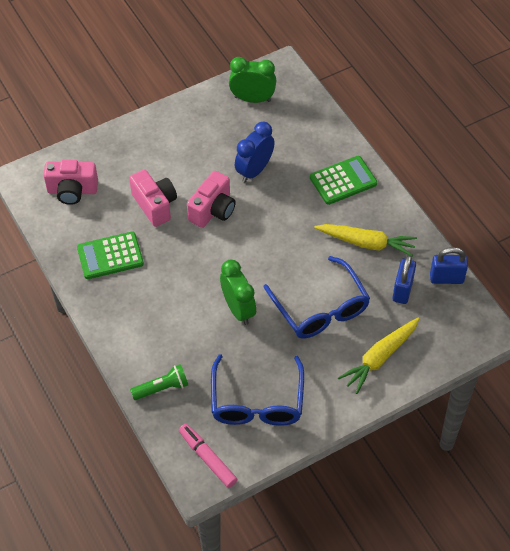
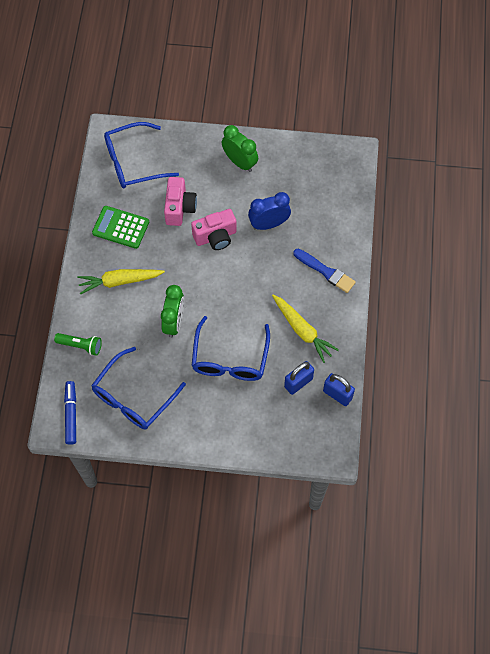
camera: 35 degrees right, 10 degrees up
(72, 191) = (133, 162): pink camera -> blue glasses
(207, 458) = (71, 414): pink marker -> blue marker
(252, 99) = (313, 166): green clock -> green clock (240, 162)
(343, 181) = (326, 272): green calculator -> blue brush
(380, 358) = (240, 422): yellow carrot -> yellow carrot (119, 281)

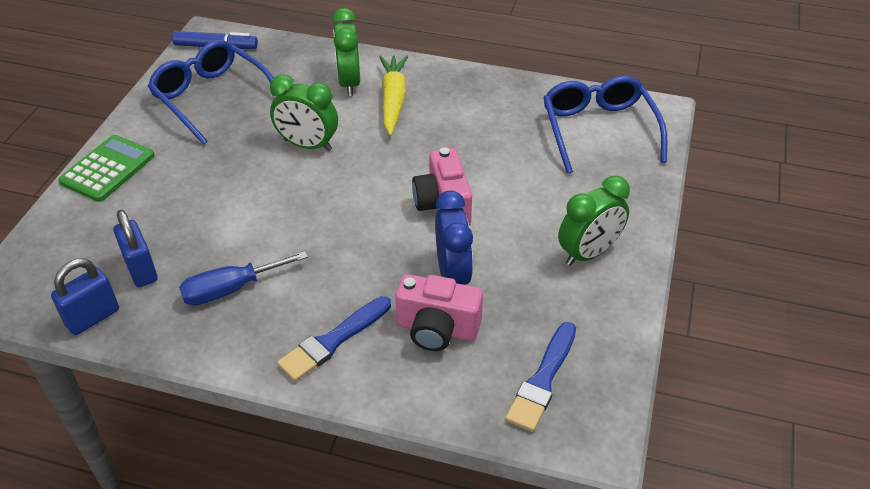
camera: 100 degrees right, 20 degrees down
(81, 346) = (308, 60): green flashlight -> none
(104, 313) = (349, 83): none -> green clock
(120, 227) = (483, 108): green calculator -> green calculator (107, 169)
(179, 208) = (506, 170): pink camera -> pink camera (437, 329)
(230, 359) = (222, 196): blue glasses -> none
(302, 330) = (231, 289): yellow carrot -> blue screwdriver
(328, 177) = (542, 380): none -> blue brush

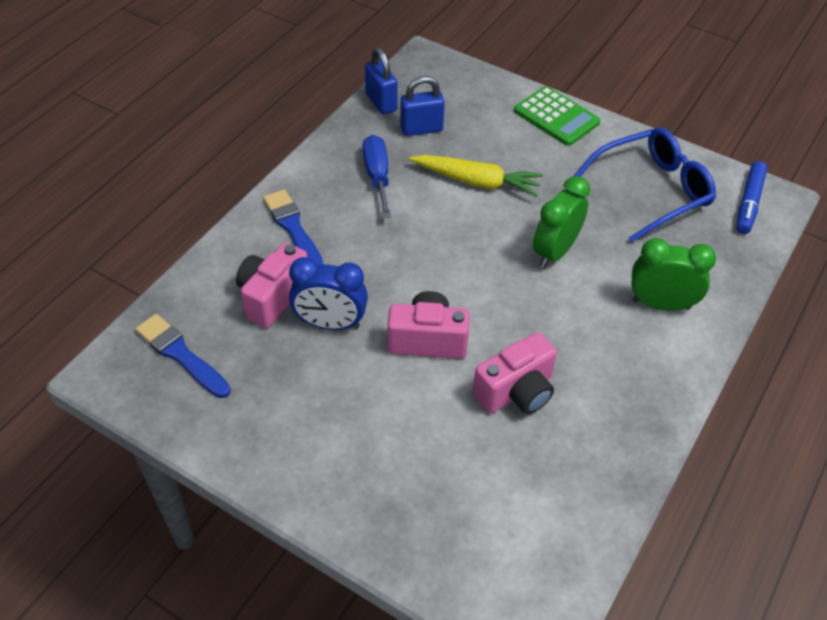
camera: 105 degrees right, 5 degrees up
(393, 100) = (619, 337): yellow carrot -> yellow carrot (477, 182)
(473, 146) = (516, 392): none -> pink camera
(588, 253) = (310, 446): green clock -> none
(598, 130) = (512, 536): blue glasses -> none

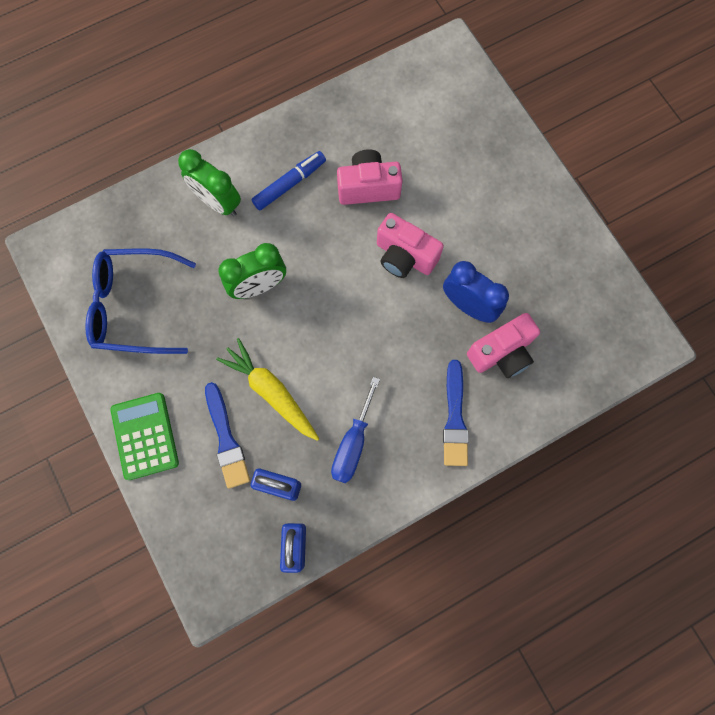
camera: 150 degrees left, 25 degrees up
(181, 355) = (590, 332): blue brush -> blue brush (226, 439)
(749, 203) = (70, 255): blue marker -> blue marker (289, 184)

